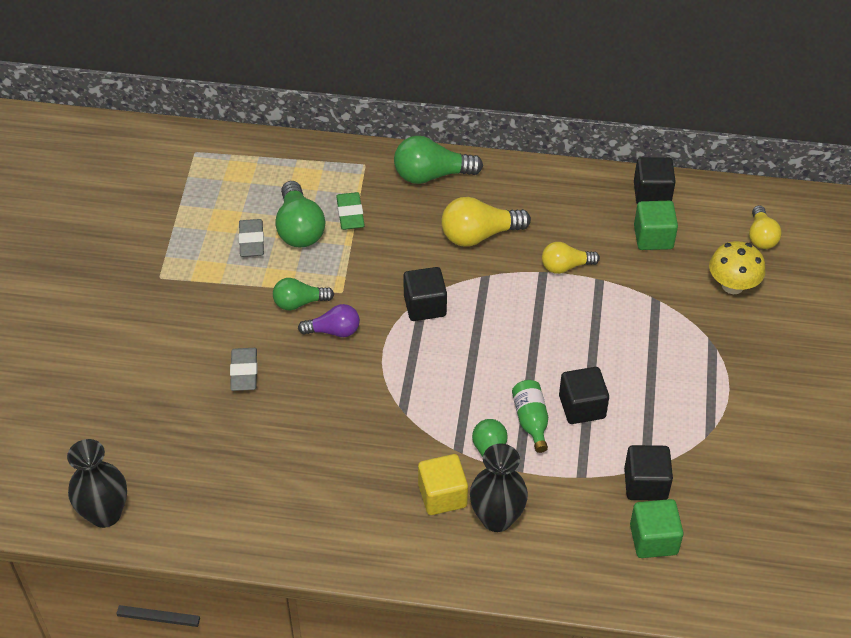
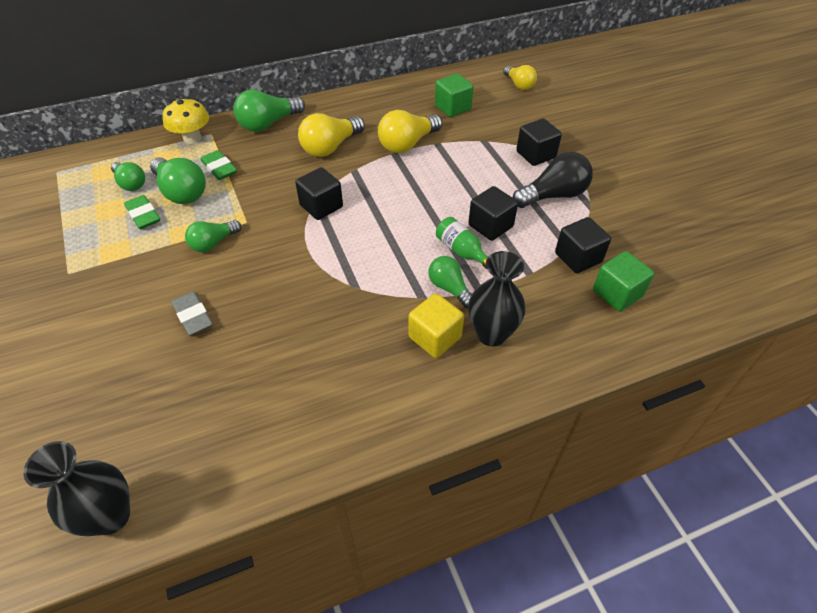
camera: 30 degrees left, 0 degrees up
(251, 241) = (143, 215): grey eraser -> green eraser
(257, 197) = (131, 183): none -> green light bulb
(334, 331) = (257, 252): purple light bulb -> none
(565, 266) = (407, 144): yellow light bulb -> yellow light bulb, size x1.57
(652, 193) = (431, 85): black cube -> black cube (535, 155)
(679, 402) = (553, 195): none -> black light bulb
(732, 285) = (526, 116): yellow mushroom -> yellow mushroom (192, 138)

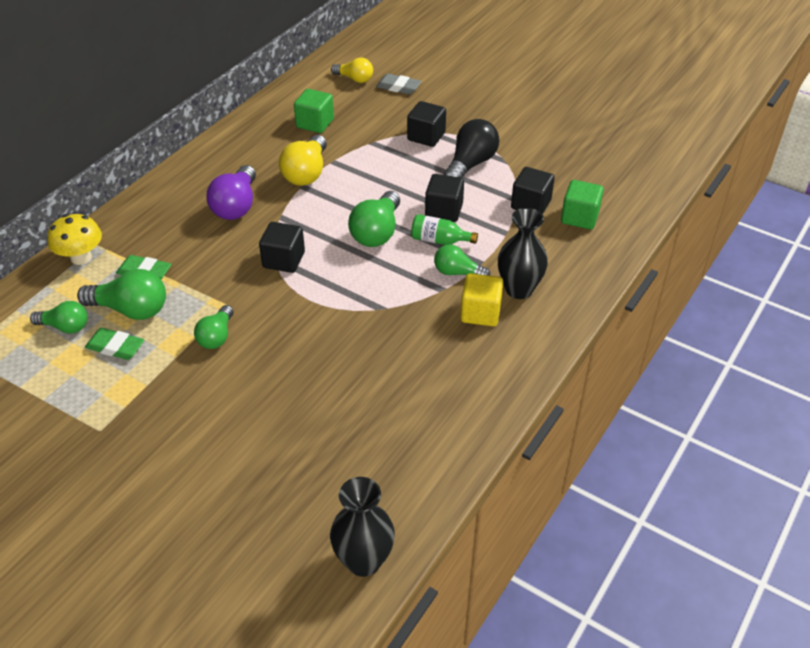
camera: 35 degrees left, 5 degrees down
(193, 316) = (266, 399): grey eraser -> grey eraser (398, 87)
(268, 124) = (148, 210): green light bulb -> green light bulb (377, 232)
(330, 147) = (236, 206): yellow light bulb -> purple light bulb

